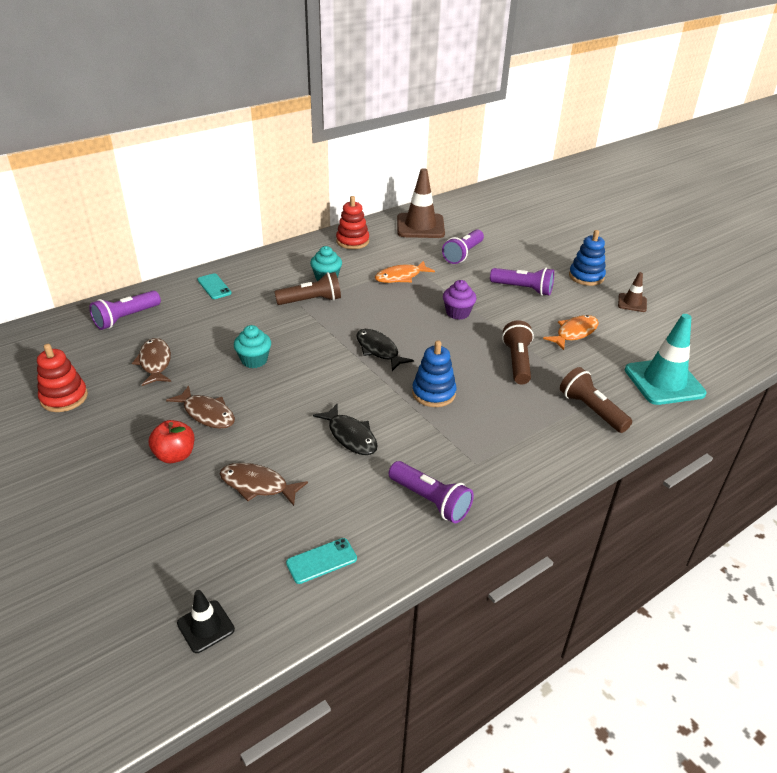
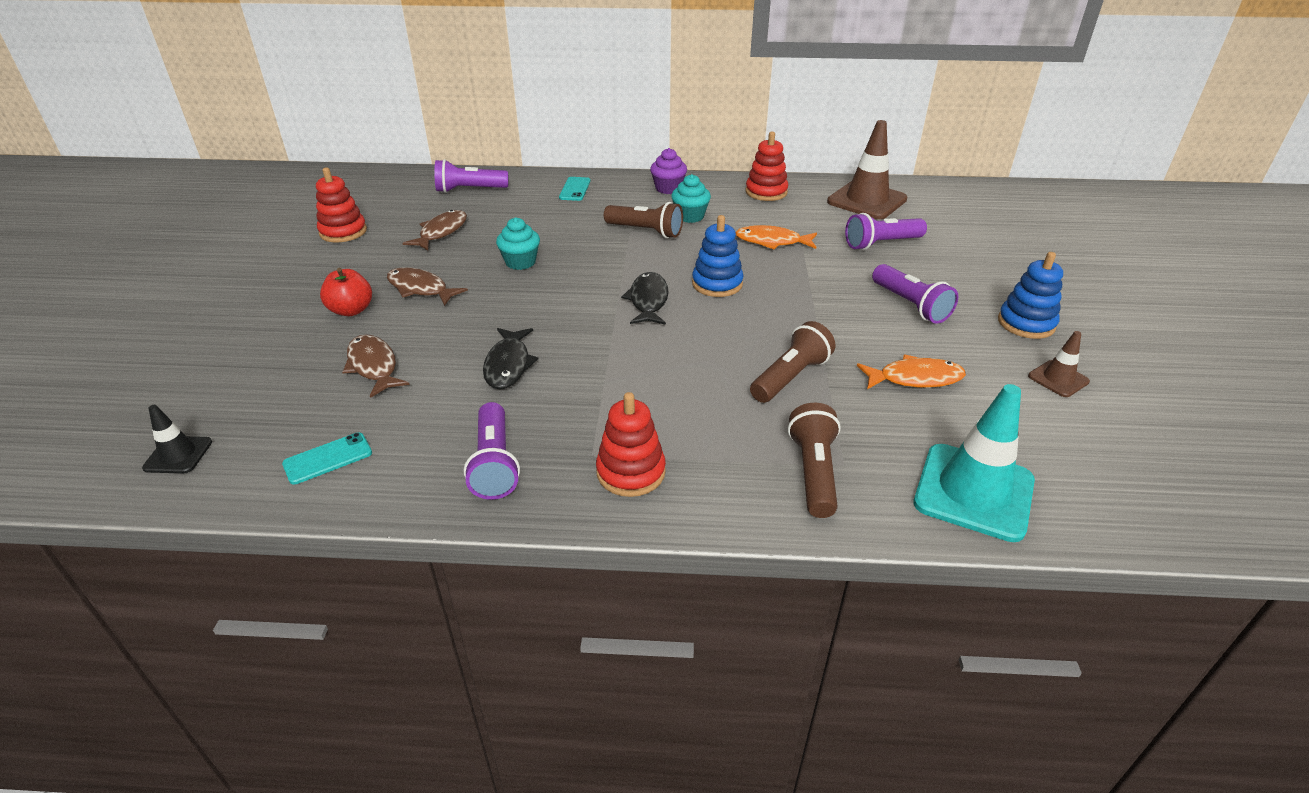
camera: 40 degrees right, 0 degrees up
(206, 413) = (420, 289): brown fish -> brown fish turned 135 degrees clockwise
(321, 561) = (328, 458): turquoise phone -> turquoise phone turned 45 degrees counterclockwise
(433, 393) = (646, 365): blue stacking toy -> blue stacking toy (717, 284)
(457, 313) = (788, 299): purple cupcake -> purple cupcake (668, 188)
(508, 461) = (631, 472): none -> red stacking toy

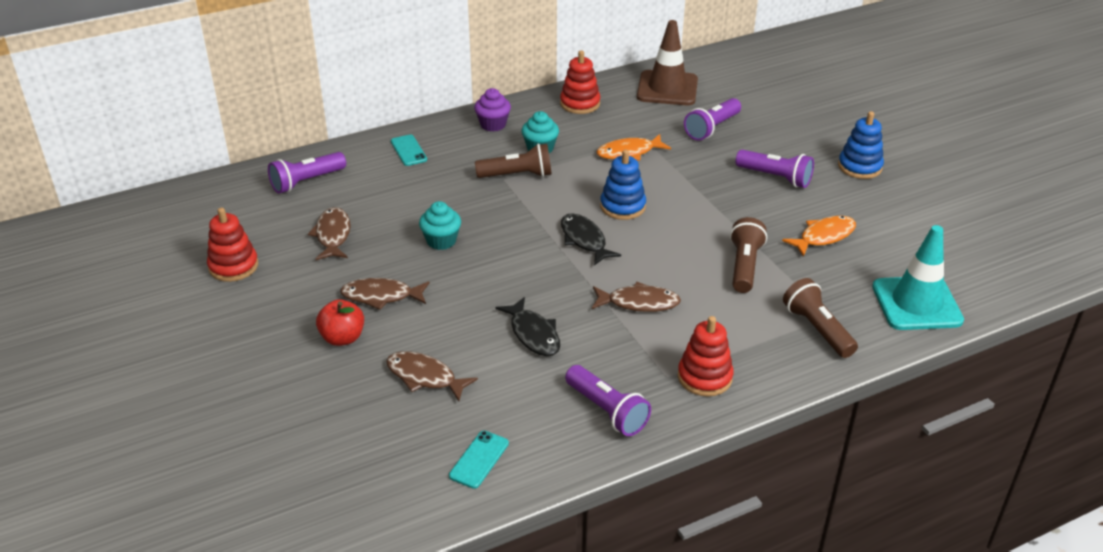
camera: 30 degrees left, 0 degrees up
(178, 455) = (353, 509): black traffic cone -> none
(640, 373) = (638, 303): none -> brown fish
(1058, 379) = (908, 204): brown traffic cone -> none

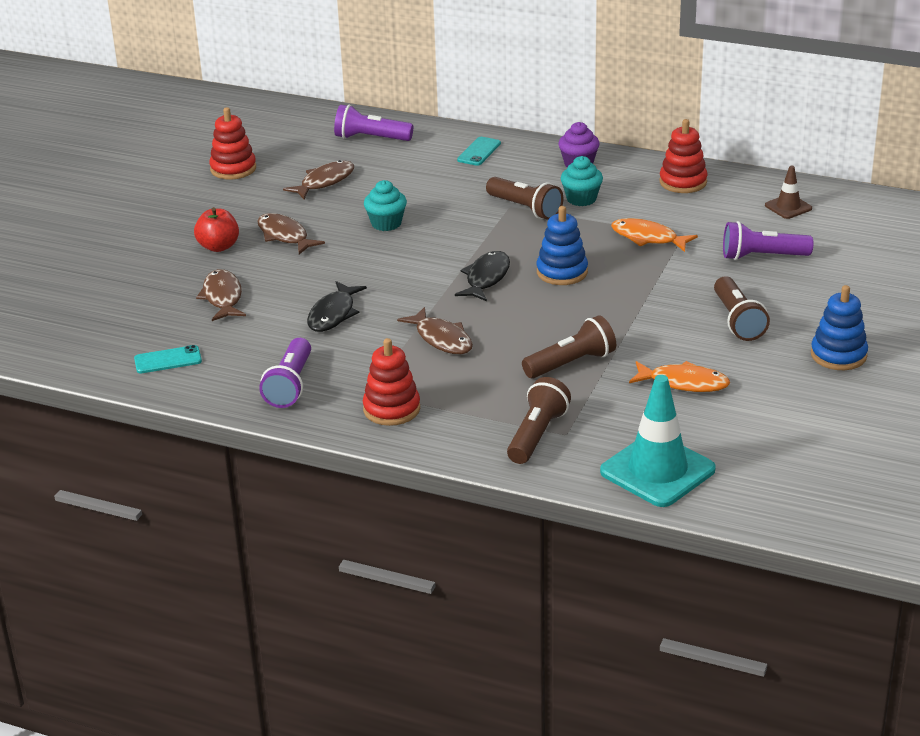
camera: 50 degrees right, 5 degrees down
(667, 89) = (788, 207): brown traffic cone -> brown traffic cone, size x0.50
(775, 178) = (737, 321): purple flashlight -> brown flashlight

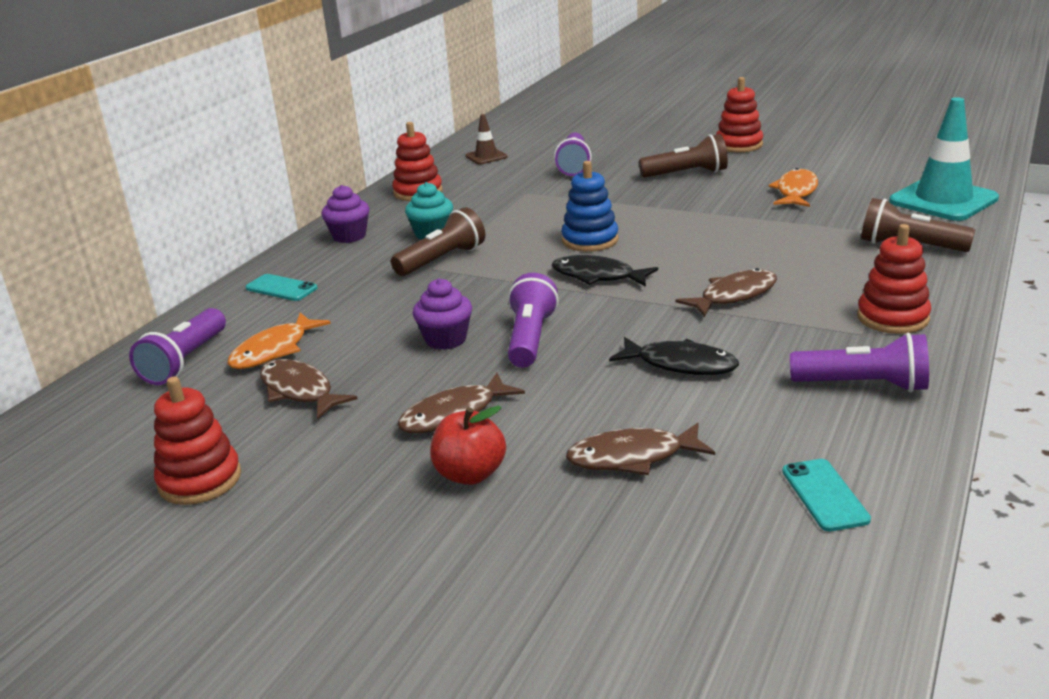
camera: 85 degrees left, 5 degrees down
(382, 255) = (530, 338): none -> purple flashlight
(386, 223) = (446, 339): turquoise cupcake -> purple cupcake
(571, 363) = (772, 234): brown flashlight -> none
(648, 238) = (527, 205): orange fish -> orange fish (274, 350)
(838, 355) = (739, 145): blue stacking toy -> red stacking toy

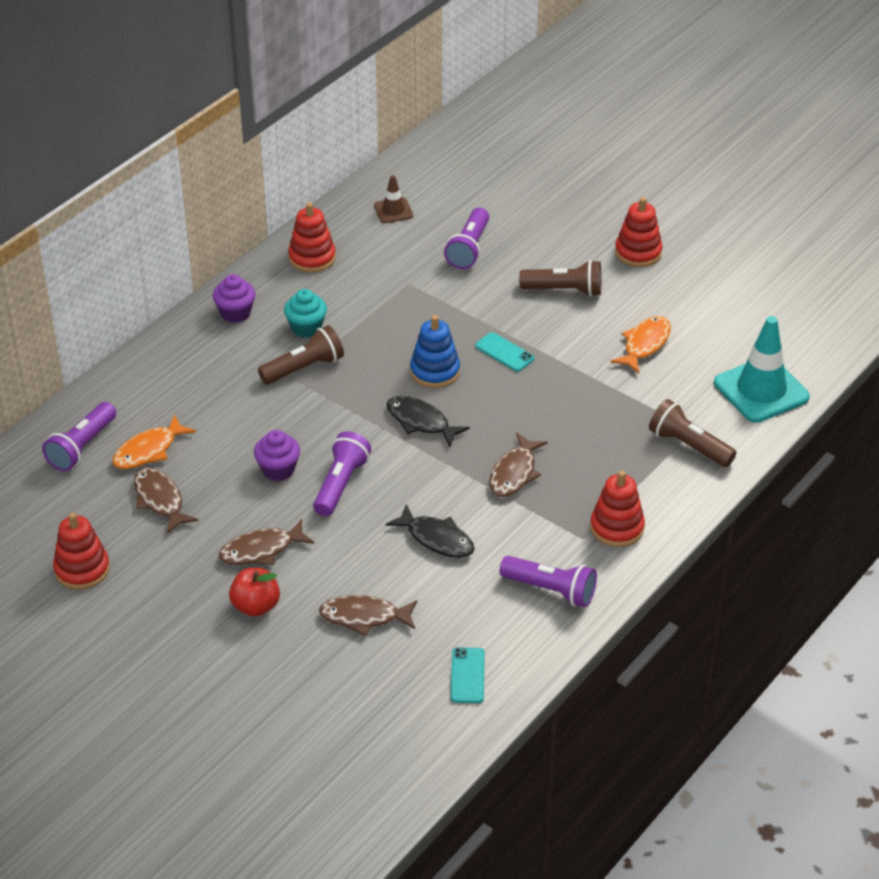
camera: 10 degrees right, 15 degrees up
(281, 288) = (166, 374): turquoise phone -> turquoise phone (504, 352)
(734, 296) = (514, 473): brown fish -> brown fish turned 135 degrees clockwise

